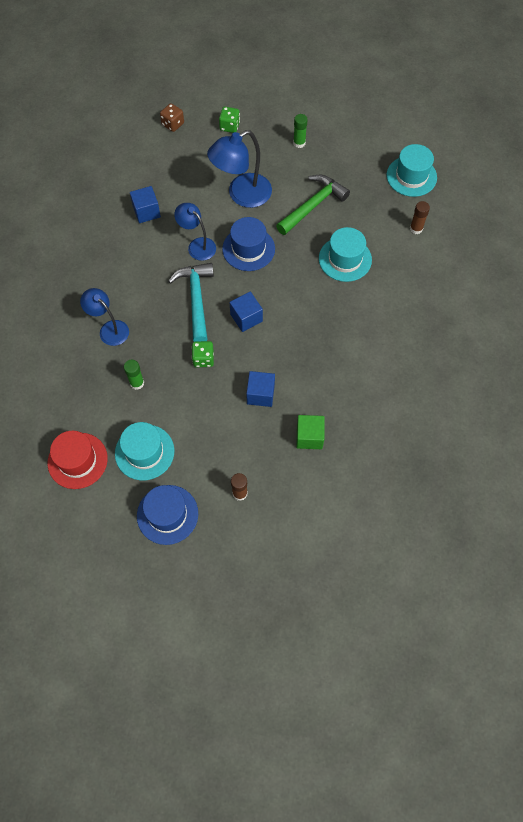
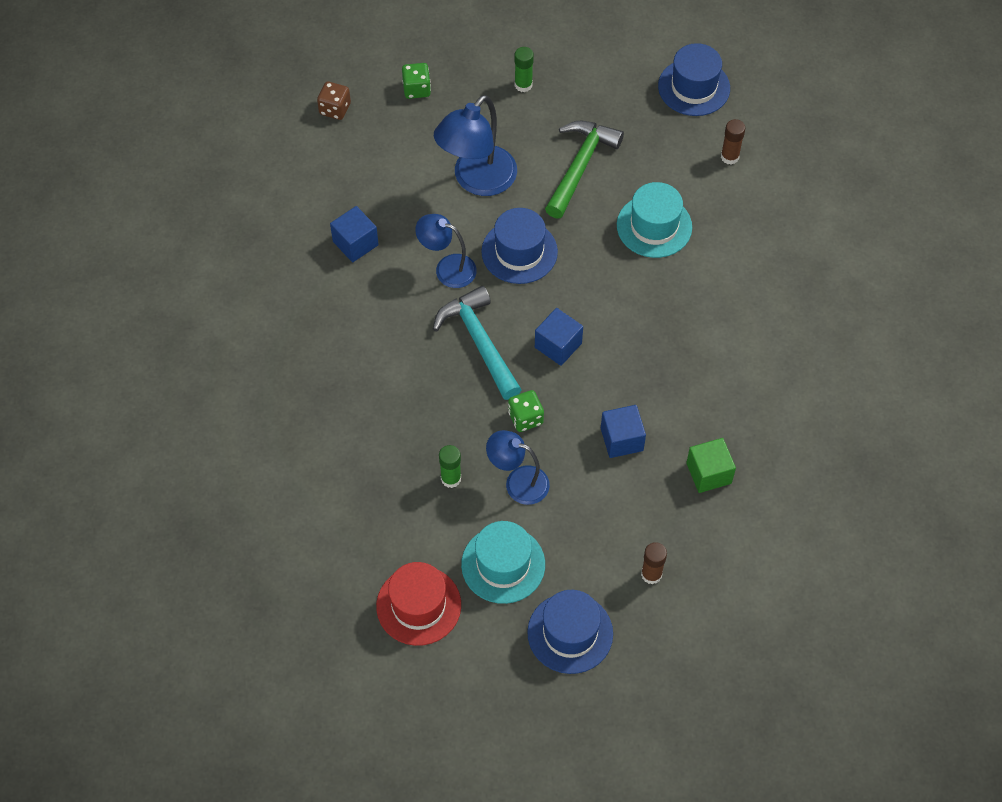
camera: 20 degrees left, 5 degrees down
(109, 329) = (379, 419): blue lamp -> blue lamp (518, 482)
(411, 176) = (694, 87): turquoise hat -> blue hat

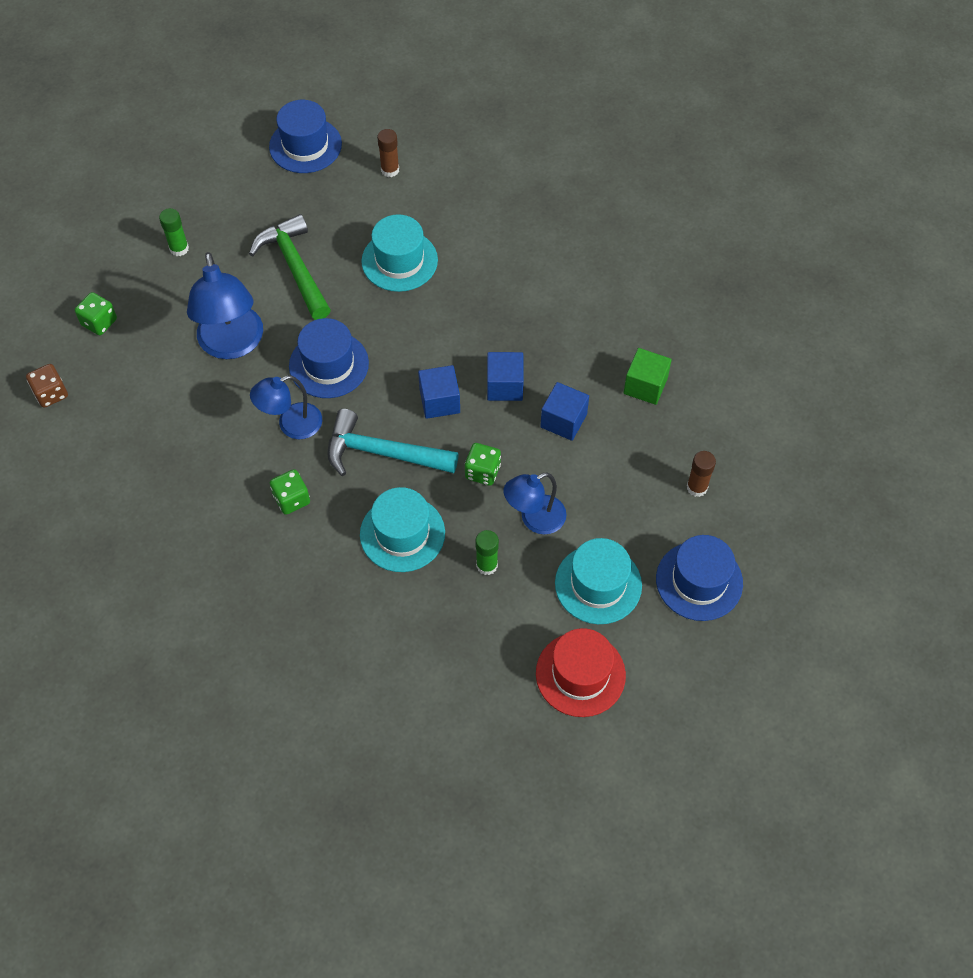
camera: 50 degrees left, 0 degrees up
(355, 243) = (198, 474): blue cube -> blue cube (505, 386)
(389, 315) = (291, 499): none -> green dice
(426, 405) = (402, 533): none -> turquoise hat

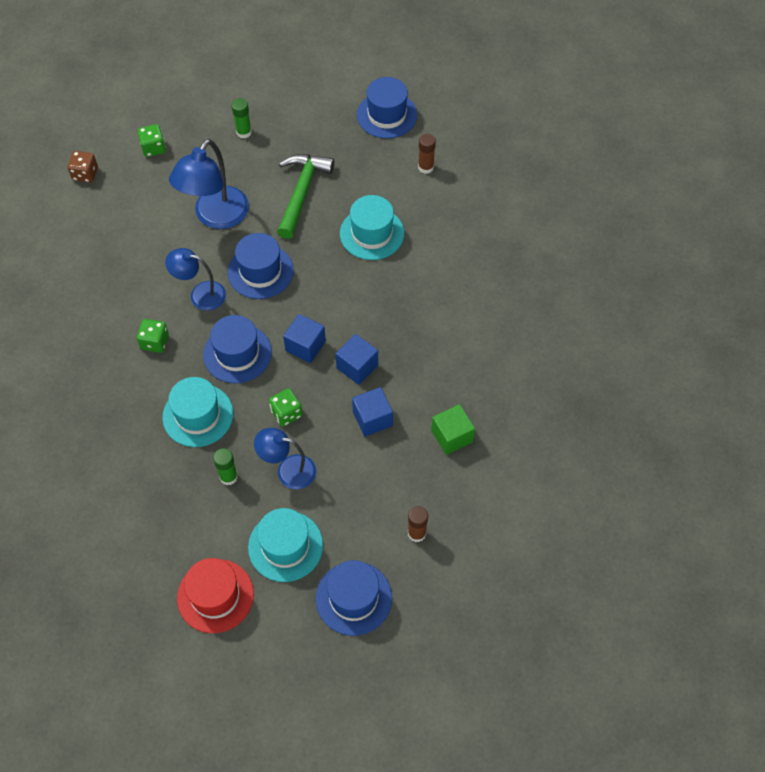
camera: 40 degrees right, 0 degrees up
(382, 452) = (237, 353): turquoise hammer -> blue hat

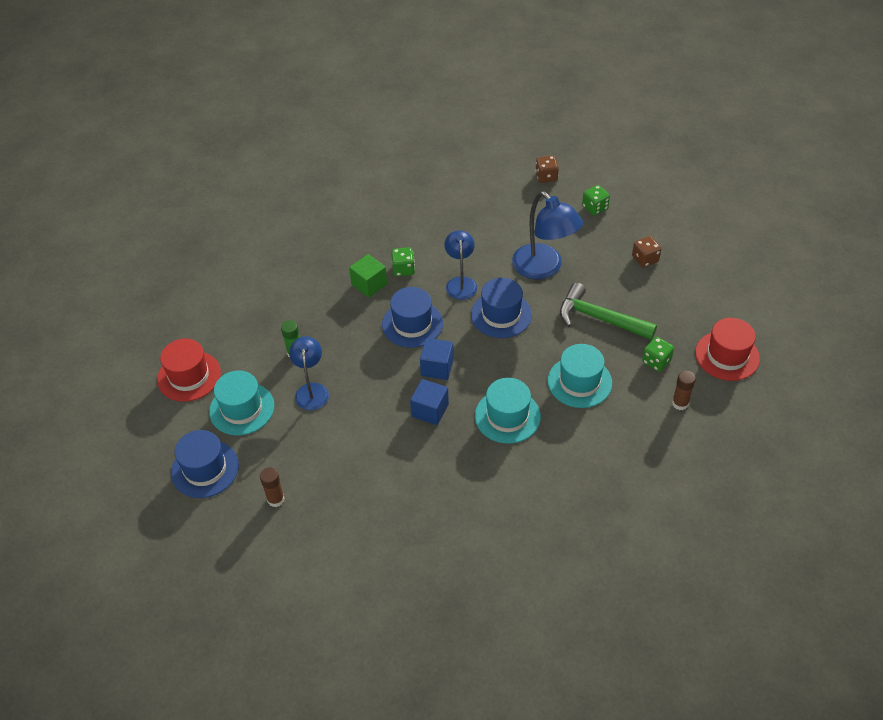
camera: 75 degrees right, 10 degrees down
(198, 415) = (345, 316): turquoise hat -> turquoise hat (507, 416)
(216, 217) = (544, 268): blue lamp -> blue lamp turned 135 degrees counterclockwise
(244, 132) = (645, 259): green glue stick -> brown dice
(286, 413) = (365, 373): green dice -> green dice (656, 361)
(302, 193) = (599, 318): green hammer -> green hammer turned 150 degrees counterclockwise
(372, 419) = (380, 436): blue cube -> none
(387, 115) = (727, 355): blue hat -> red hat
(452, 436) = (381, 502): green cube -> green cube (369, 284)

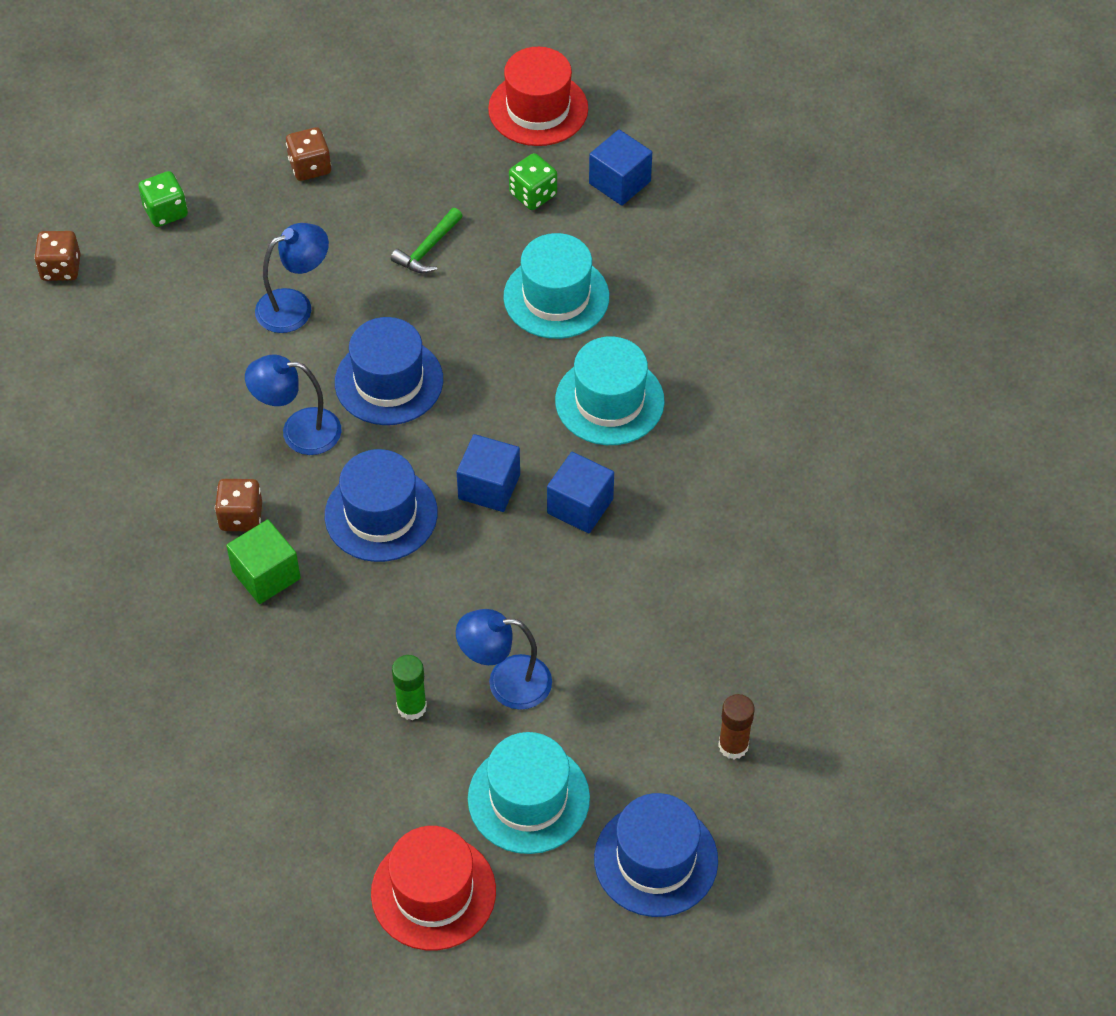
camera: 85 degrees left, 5 degrees up
(403, 269) = (241, 516): green dice -> brown dice
(544, 268) = (295, 306): blue lamp -> blue lamp, size x0.63
(599, 318) = (428, 249): green hammer -> green hammer, size x0.53
(680, 403) = (619, 182): brown glue stick -> blue cube

